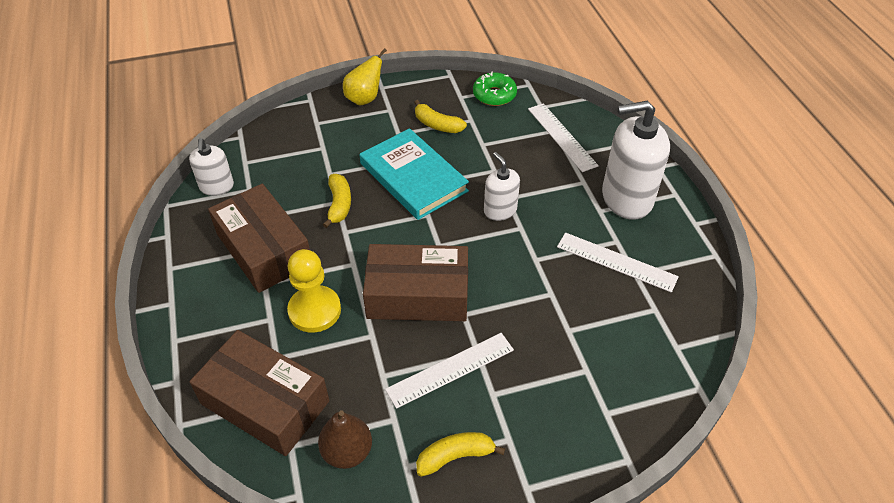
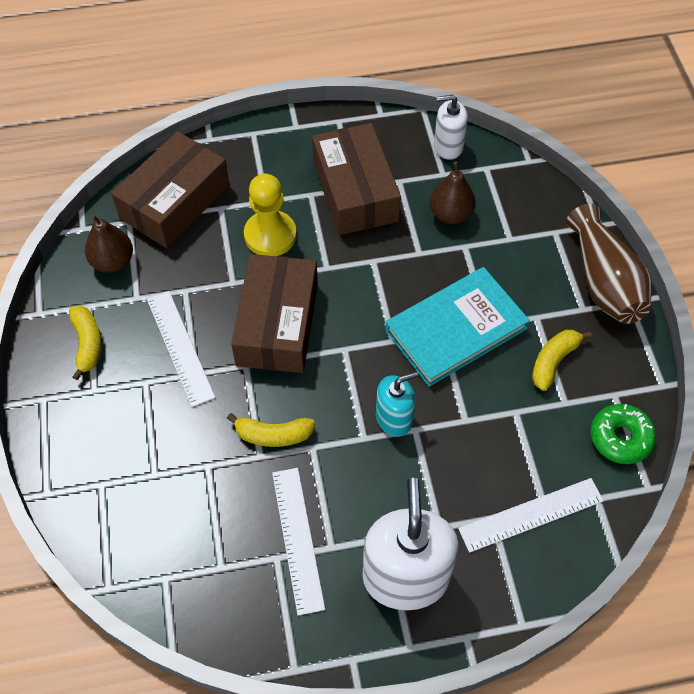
camera: 95 degrees right, 10 degrees up
(264, 249) = (355, 191): brown box -> brown box turned 75 degrees counterclockwise
(295, 183) = (450, 214): none -> brown pear
(339, 205) = (414, 255): yellow banana -> yellow banana (273, 435)
(364, 99) = (604, 282): yellow pear -> brown vase
(500, 210) = (394, 418): white soap dispenser -> turquoise soap dispenser
(616, 262) = (298, 539): white ruler -> white ruler turned 45 degrees counterclockwise

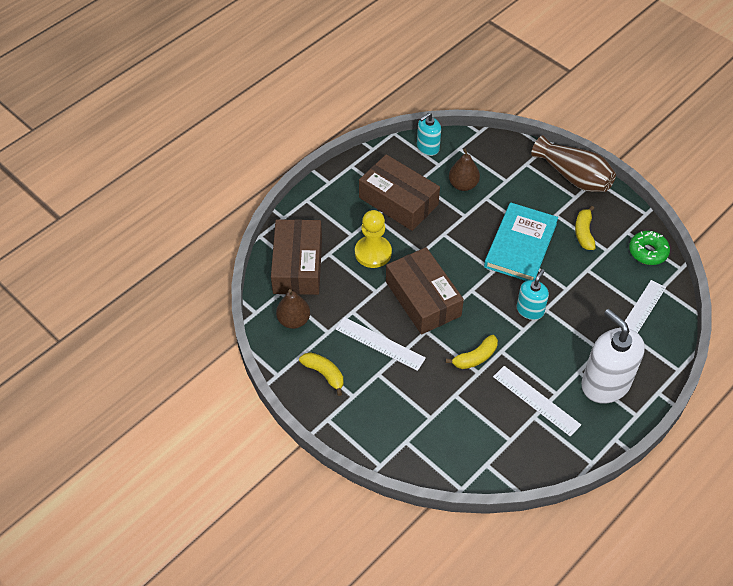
camera: 35 degrees left, 5 degrees down
(448, 146) = (428, 147): white soap dispenser -> turquoise soap dispenser

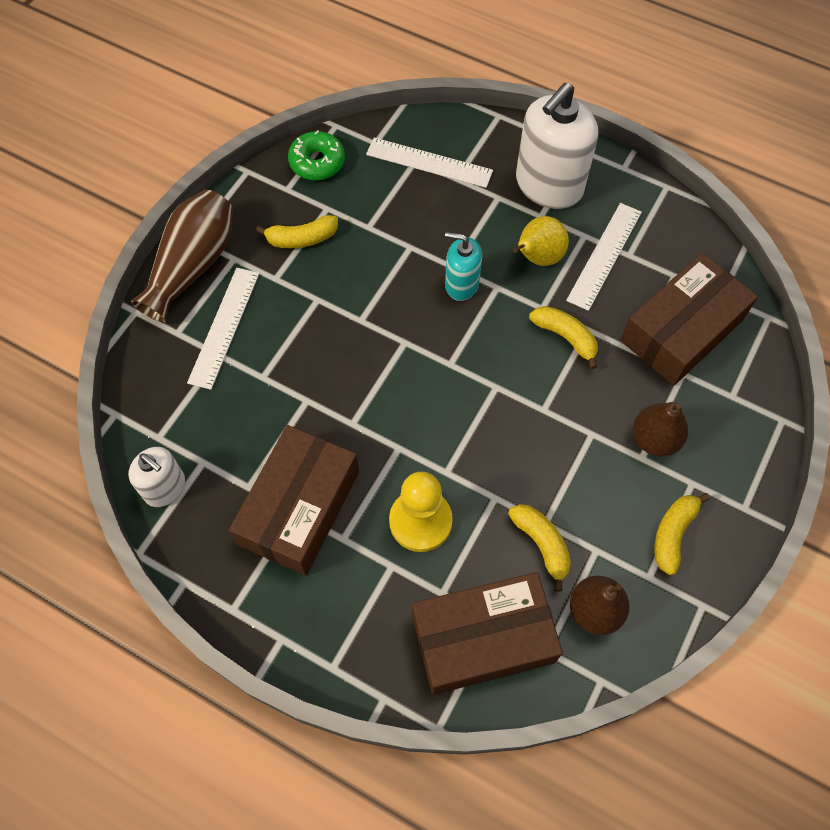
camera: 105 degrees left, 10 degrees up
(340, 306) = (542, 544): none -> yellow banana
(380, 343) = (589, 467): white ruler -> white ruler (224, 327)
(423, 299) = (487, 426): brown box -> brown box (681, 330)
(428, 147) = (165, 488): turquoise soap dispenser -> white soap dispenser
(463, 185) = (241, 415): brown pear -> brown pear (654, 439)
(520, 245) = (347, 314): turquoise book -> none
(542, 359) = (538, 257): none -> yellow pear

